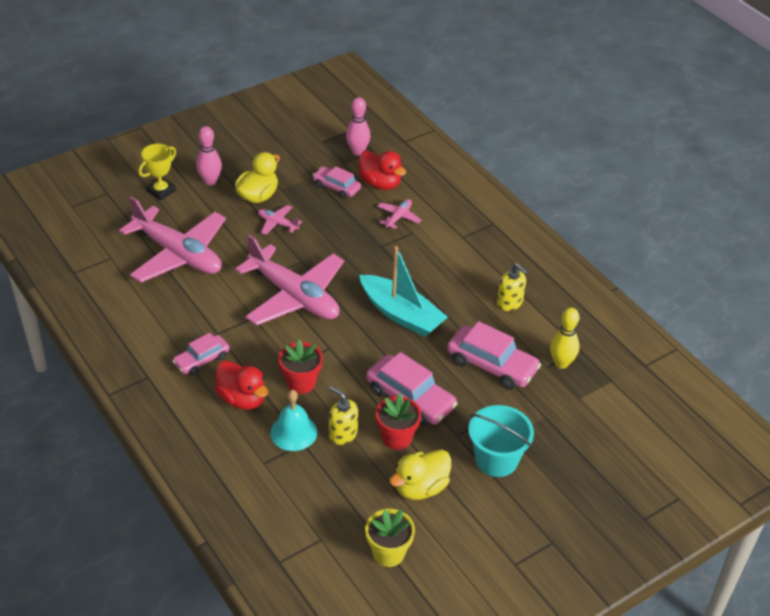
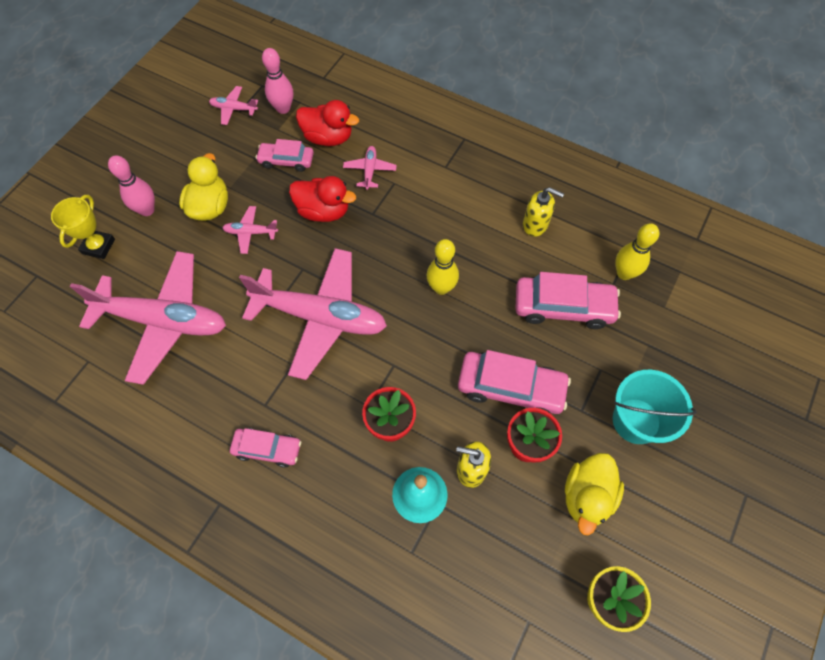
camera: 25 degrees left, 20 degrees up
(202, 360) = (267, 449): pink car -> pink car turned 105 degrees counterclockwise
(242, 399) = (340, 479): red duck -> red duck (323, 211)
(318, 138) = (234, 109): none -> pink plane
(401, 314) = (441, 288): turquoise boat -> yellow bowling pin

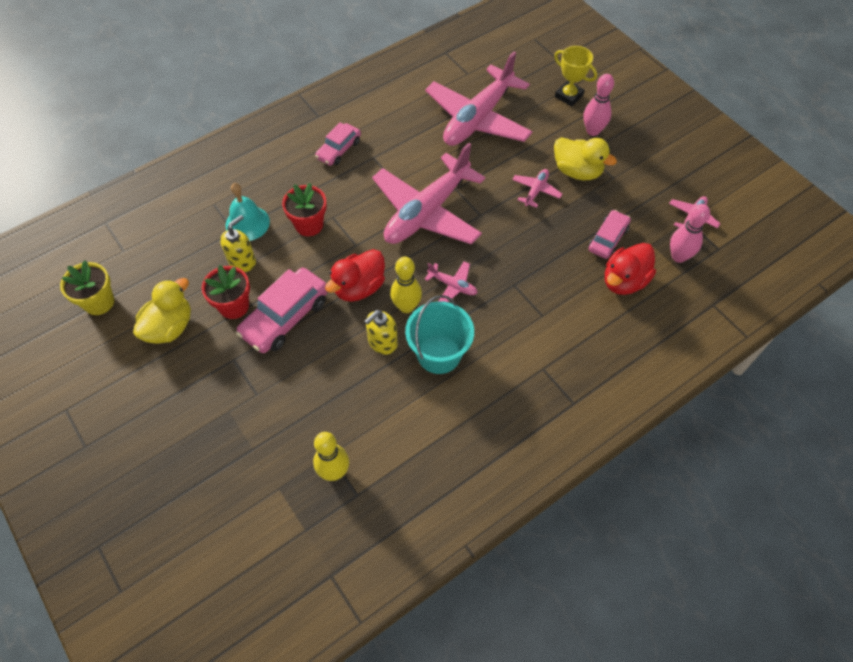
camera: 115 degrees right, 5 degrees down
(323, 211) = (534, 248): red duck -> red duck (359, 287)
(370, 170) = (566, 301): pink plane -> pink plane (452, 285)
(535, 224) = (432, 418): yellow soap dispenser -> yellow soap dispenser (382, 342)
(563, 307) = (331, 395): pink car -> none
(587, 496) = (170, 327): yellow duck -> yellow duck turned 75 degrees clockwise
(636, 421) = (197, 396): turquoise bucket -> turquoise bucket (439, 354)

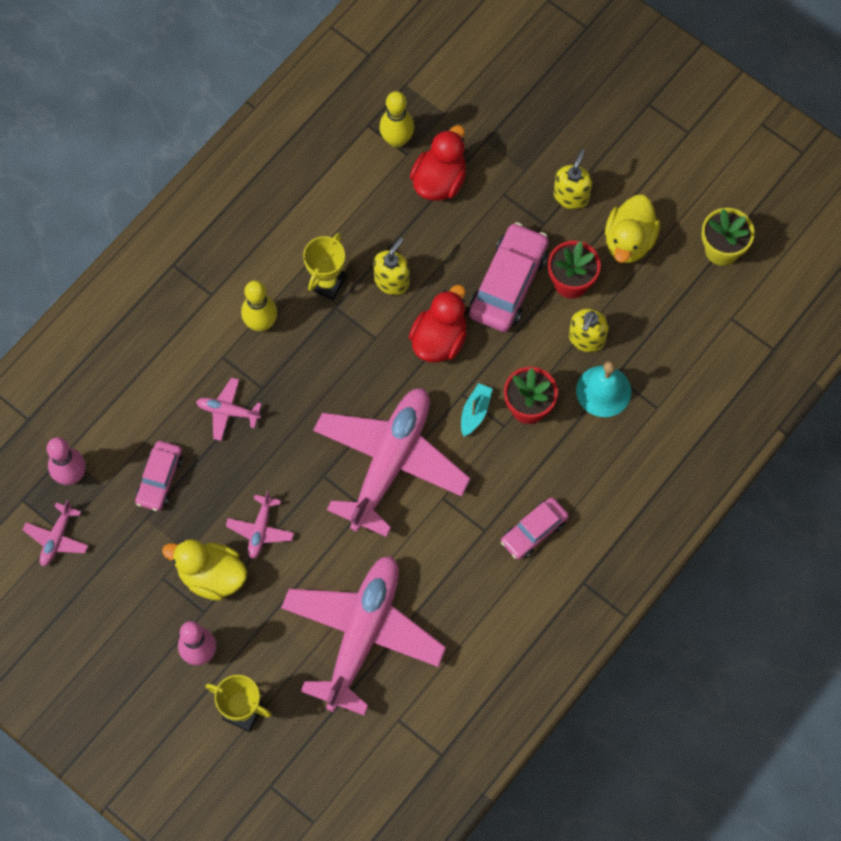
camera: 165 degrees right, 10 degrees up
(198, 377) = (571, 196): none -> yellow soap dispenser
(339, 149) = (534, 531): pink car -> pink car turned 150 degrees counterclockwise
(351, 230) = (475, 412): none -> turquoise boat
(406, 307) = (378, 329): yellow bowling pin -> yellow bowling pin (261, 323)
(439, 354) = (327, 283): turquoise bucket -> yellow trophy
(452, 285) = (333, 369): pink plane -> pink plane (228, 411)
(624, 281) = (134, 424): red duck -> red duck (439, 180)

